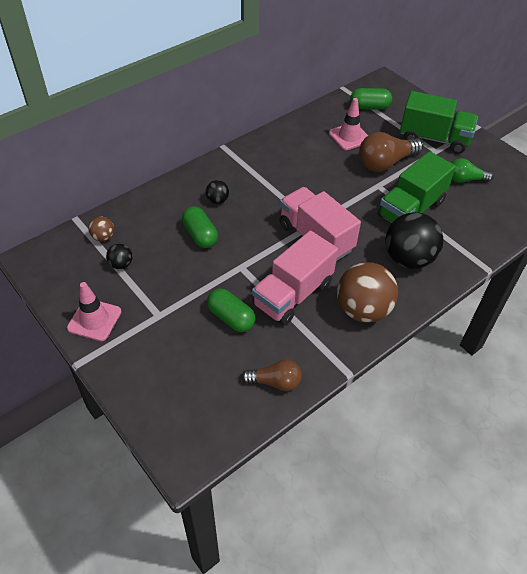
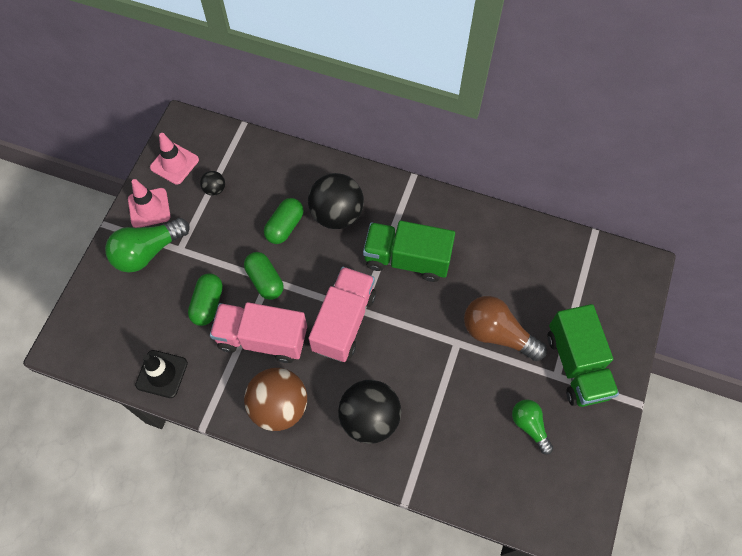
camera: 60 degrees right, 15 degrees up
(103, 237) = (236, 157): brown ball -> none
(140, 340) = (148, 252): none -> green light bulb
(217, 200) = (337, 214): black ball -> black ball, size x2.20
(275, 382) = (162, 374): brown light bulb -> black traffic cone
(349, 136) = (514, 279): pink traffic cone -> pink traffic cone (174, 163)
(369, 107) = (581, 274): green capsule -> green capsule (265, 280)
(411, 209) = (443, 390): green truck -> green truck (407, 259)

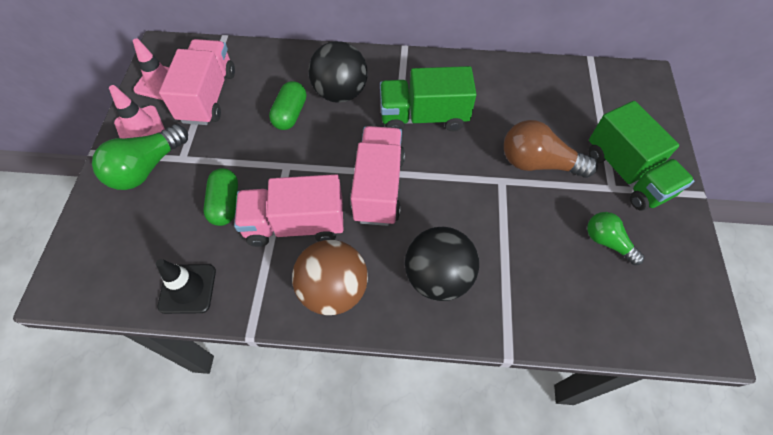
camera: 15 degrees left, 5 degrees down
(215, 189) = (208, 96): black ball -> pink truck
(265, 280) = (283, 167): green capsule -> none

